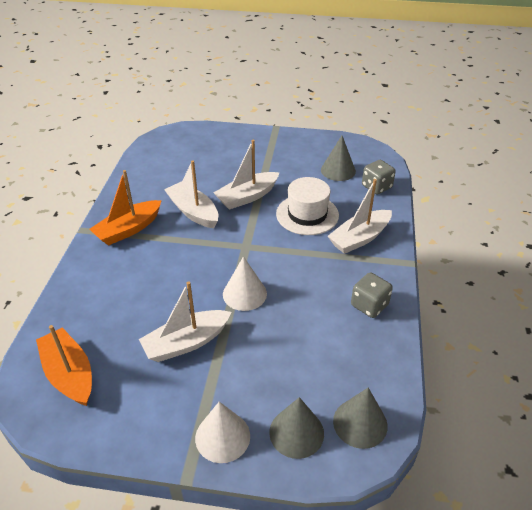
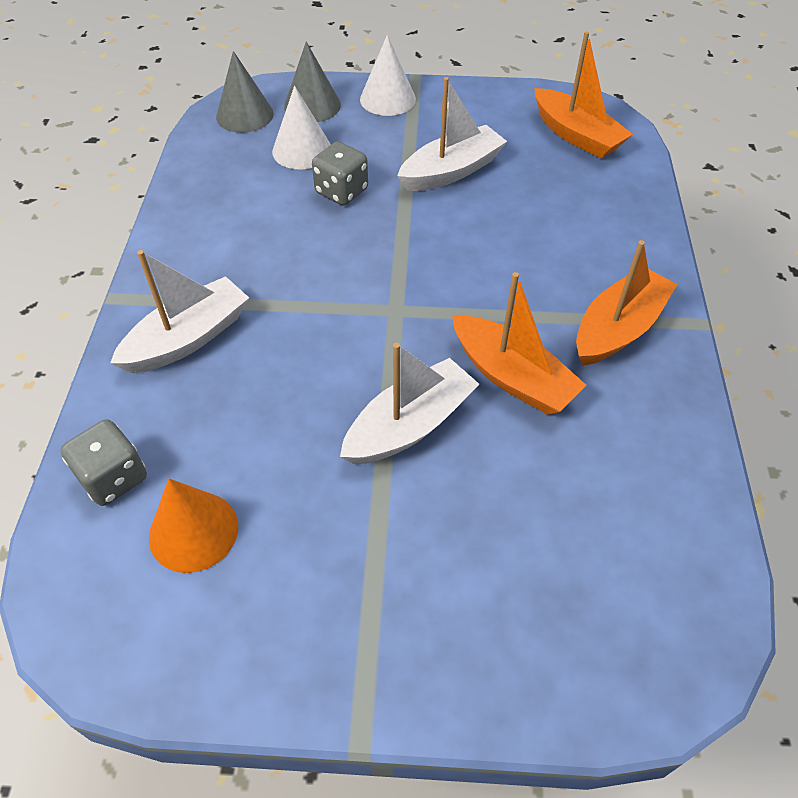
camera: 175 degrees right, 10 degrees up
(193, 212) = (512, 377): white boat -> orange boat
(244, 294) = (386, 232): white cone -> white cone (302, 150)
(307, 214) = (281, 386): white hat -> none
(338, 170) = (193, 531): grey cone -> orange cone
(369, 305) = (202, 228): grey dice -> grey dice (341, 191)

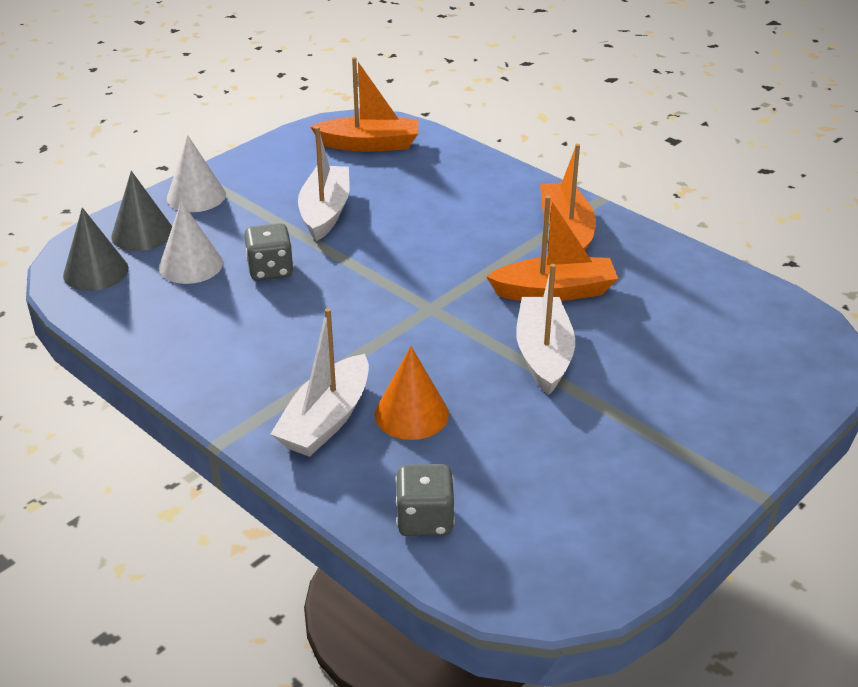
camera: 50 degrees left, 15 degrees down
(188, 338) = (326, 420): white boat -> white boat turned 150 degrees counterclockwise
(193, 531) = (523, 498): orange cone -> orange cone (411, 414)

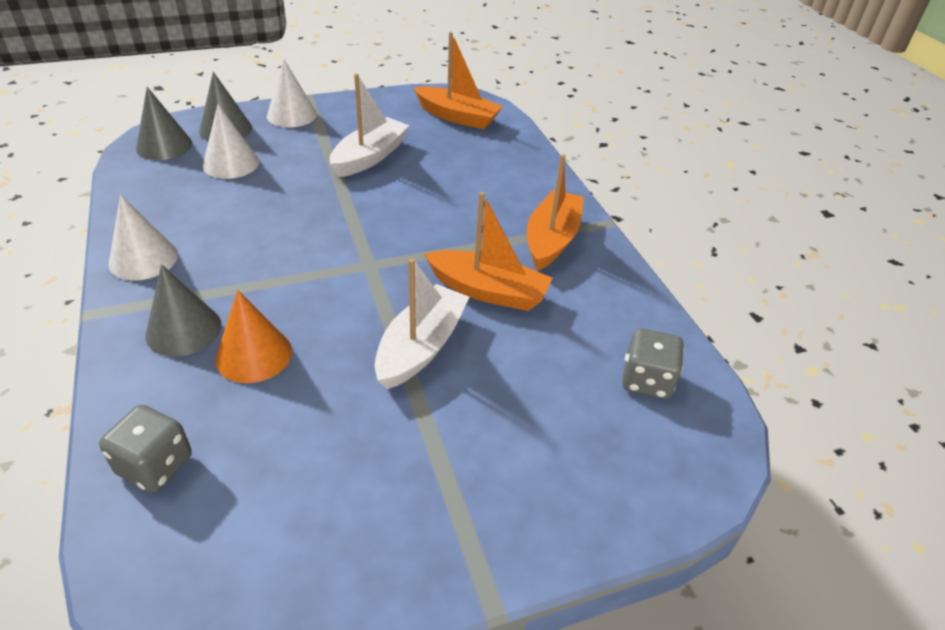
camera: 25 degrees right, 5 degrees up
(213, 379) = (143, 259): none -> white cone
(270, 270) = (281, 187): grey dice -> grey dice (646, 380)
(326, 420) = (183, 330): white boat -> grey cone

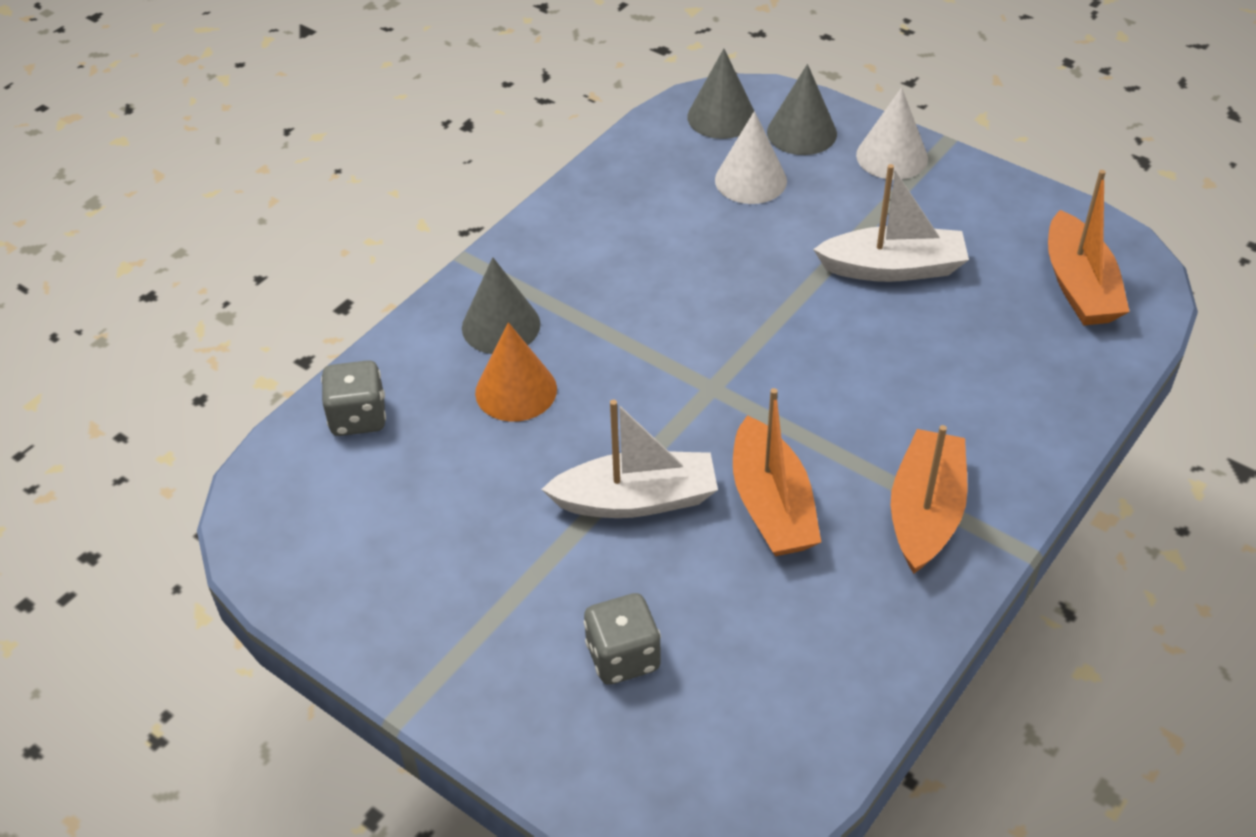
camera: 60 degrees right, 5 degrees up
(143, 259) = (555, 234): white cone -> none
(551, 239) = (925, 513): orange boat -> orange boat turned 60 degrees counterclockwise
(646, 380) = (767, 715): grey dice -> grey dice (623, 657)

